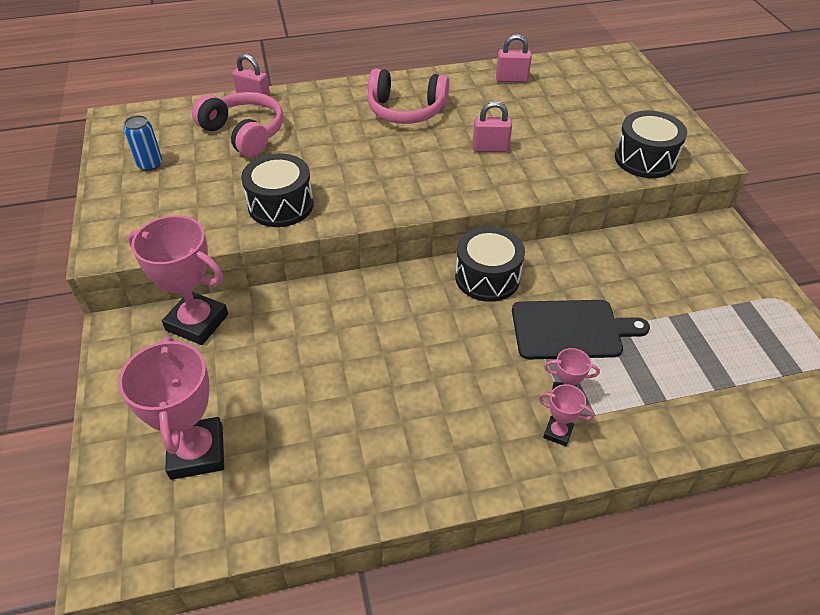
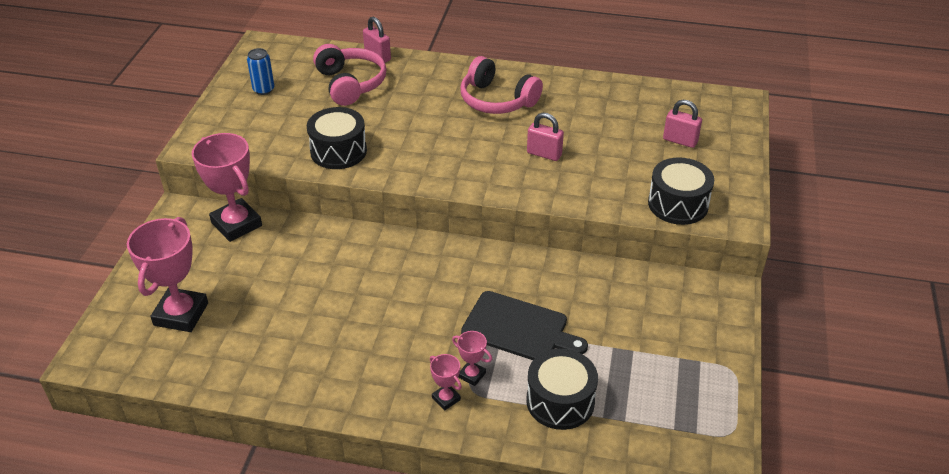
camera: 25 degrees right, 5 degrees down
(487, 277) = (481, 264): black drum -> black drum (560, 401)
(511, 79) = (615, 97): pink padlock -> pink padlock (680, 141)

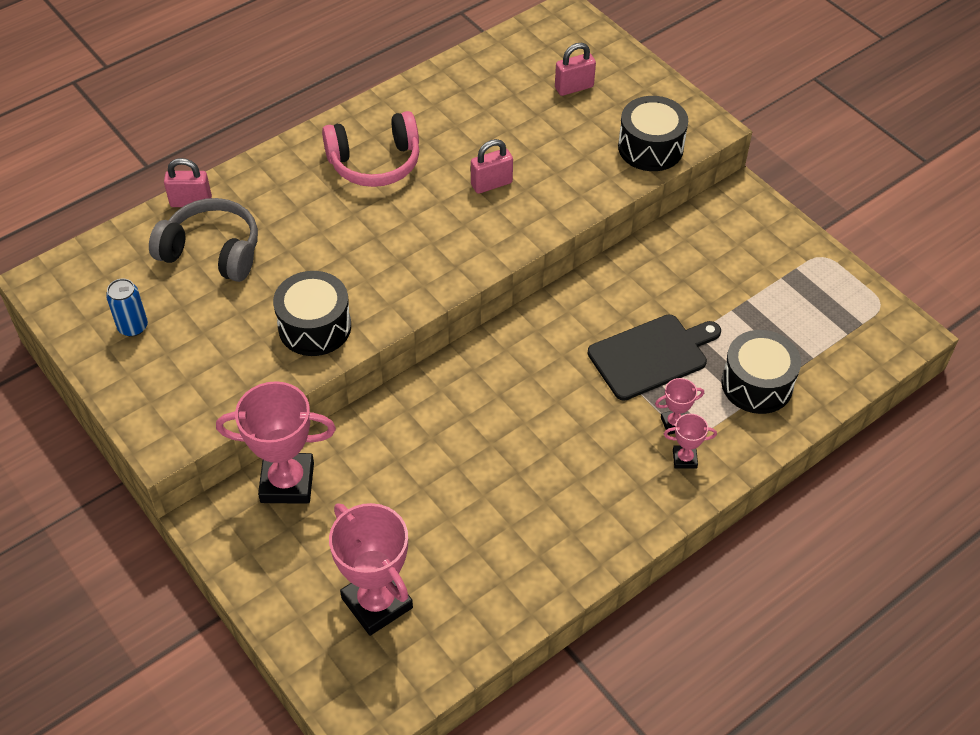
camera: 50 degrees left, 10 degrees up
(350, 84) = (212, 251): pink headphones -> grey headphones

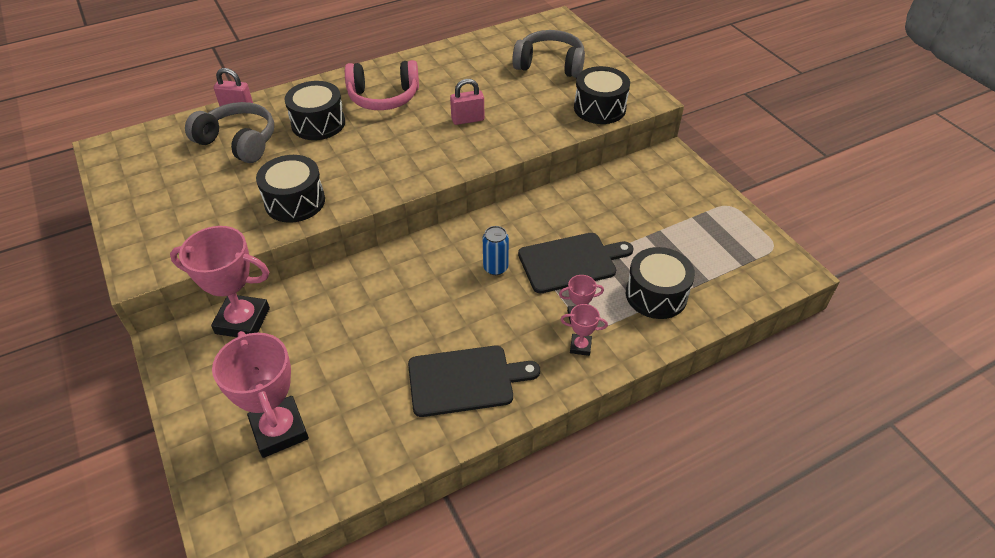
camera: 10 degrees right, 5 degrees down
(133, 327) = (156, 185): blue can -> blue can (495, 268)
(304, 212) = (318, 123): none -> black drum
(566, 516) = (465, 380): none -> black cutting board
(574, 87) = (550, 64): pink padlock -> grey headphones

